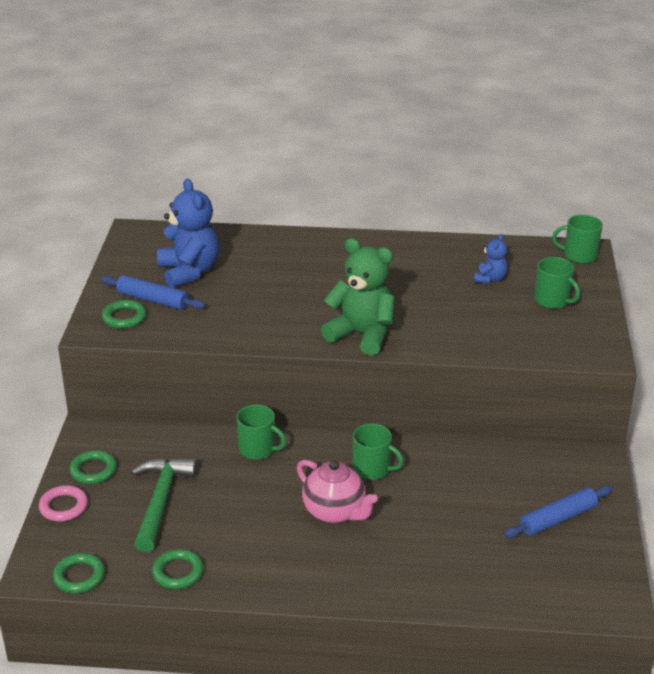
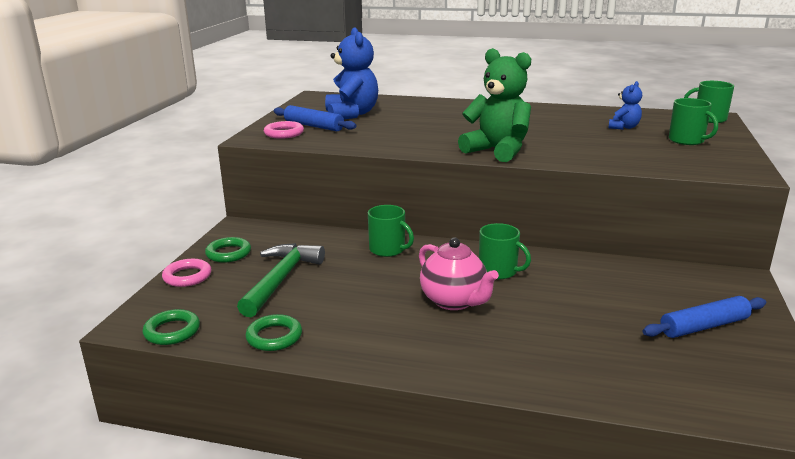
camera: 10 degrees right, 10 degrees down
(124, 318) = (284, 133): green ring -> pink ring

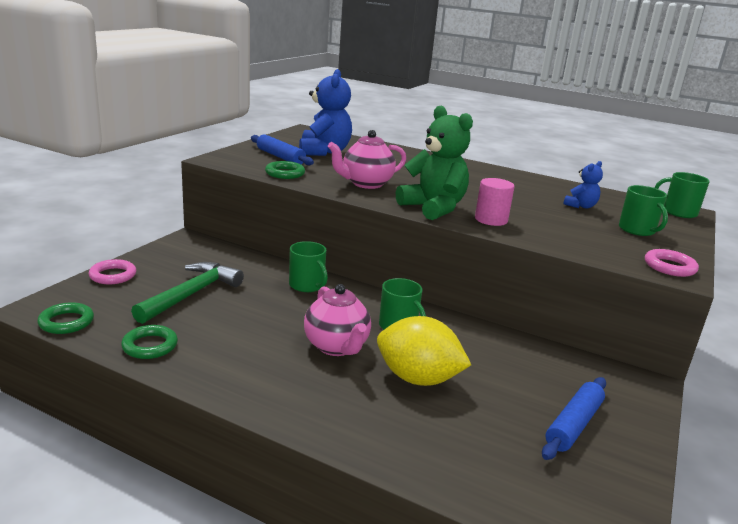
camera: 10 degrees right, 0 degrees up
(228, 253) = (162, 261): green ring -> green ring (285, 173)
(284, 133) = (248, 159): pink ring -> pink ring (669, 267)
(417, 138) = (366, 184): none -> pink teapot
(546, 315) = (418, 378): none -> yellow lemon
(556, 153) = (491, 220): none -> pink cylinder
(704, 326) = (574, 425): blue rolling pin -> blue rolling pin turned 45 degrees counterclockwise

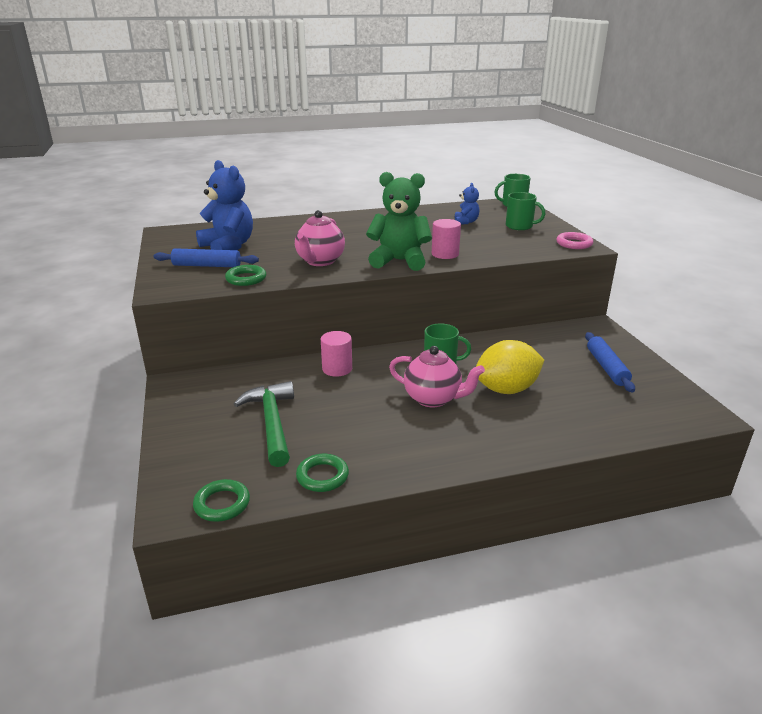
camera: 40 degrees left, 5 degrees up
(113, 275) = (176, 447): pink ring -> none
(307, 285) = (337, 369): green mug -> pink cylinder

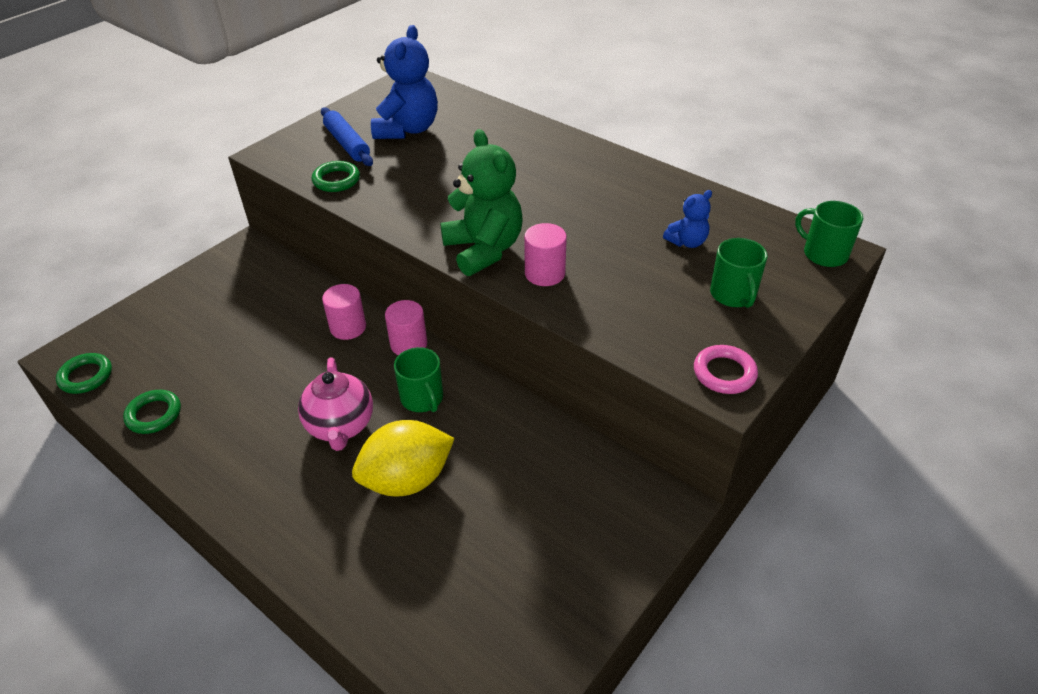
camera: 55 degrees right, 15 degrees up
(272, 423) = (219, 338): green hammer -> none
(320, 261) = (425, 199): pink teapot -> none
(384, 353) = (409, 344): none -> pink cylinder
(506, 389) = (407, 479): yellow lemon -> yellow lemon turned 60 degrees counterclockwise
(607, 367) = (546, 560): blue rolling pin -> none

